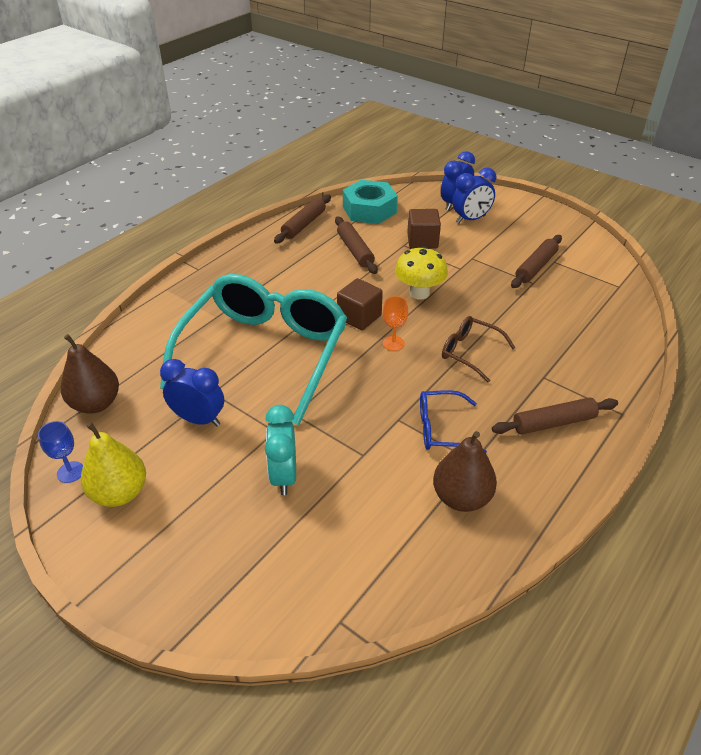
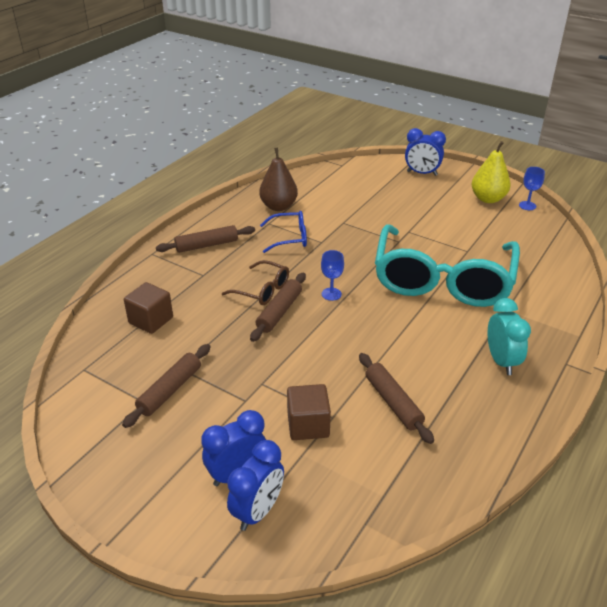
camera: 175 degrees right, 5 degrees down
(96, 403) = (548, 239): brown pear -> none
(198, 419) = (466, 234): blue clock -> blue clock (422, 173)
(284, 475) = (391, 210): turquoise clock -> turquoise clock (501, 361)
(304, 224) = (477, 446): brown rolling pin -> brown rolling pin (279, 312)
(359, 317) = (368, 317): brown cube -> brown cube (151, 320)
(369, 210) = (391, 487): turquoise nut -> none
(393, 343) = (331, 294): orange goblet -> blue goblet
(419, 293) = (309, 347): yellow mushroom -> none

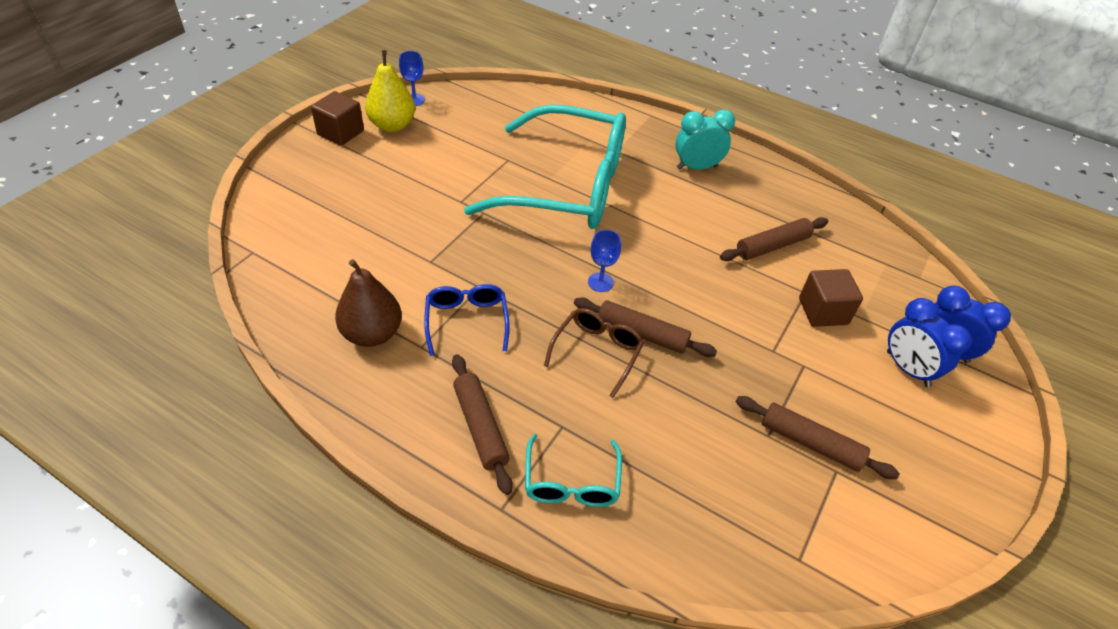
camera: 95 degrees left, 10 degrees up
(151, 320) = (679, 484): brown cube -> brown cube (340, 133)
(162, 277) = (571, 483): none -> turquoise glasses
(422, 173) = (308, 171): blue clock -> none

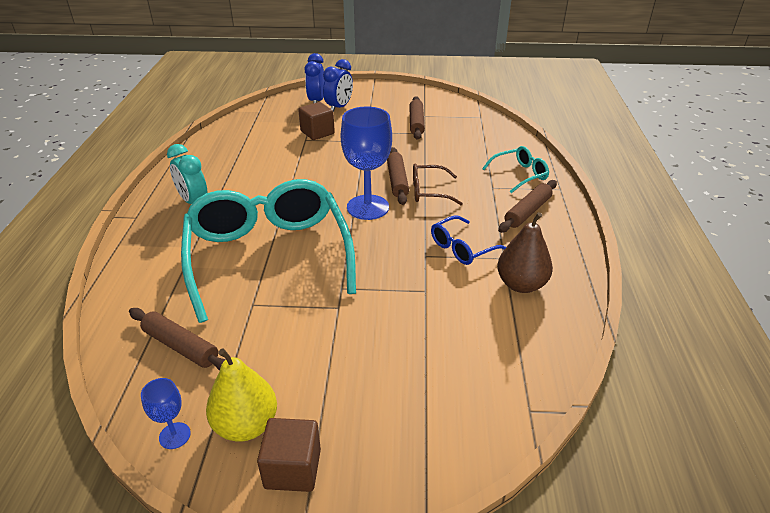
camera: 115 degrees left, 10 degrees down
(600, 282) = (368, 207): blue goblet -> blue goblet, size x2.12
(772, 246) = (269, 156): brown rolling pin -> brown rolling pin (181, 346)

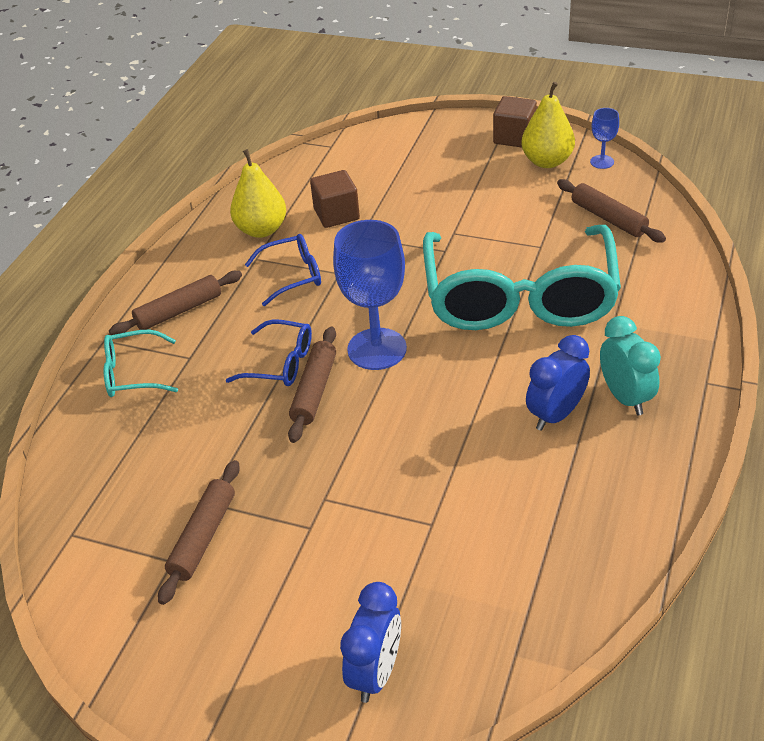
camera: 160 degrees left, 5 degrees up
(317, 132) = (403, 542): brown cube -> brown cube (336, 214)
(339, 107) = (333, 631): blue clock -> blue clock (556, 415)
(428, 191) = (281, 363): brown glasses -> blue glasses
(521, 284) = (261, 230): brown pear -> yellow pear

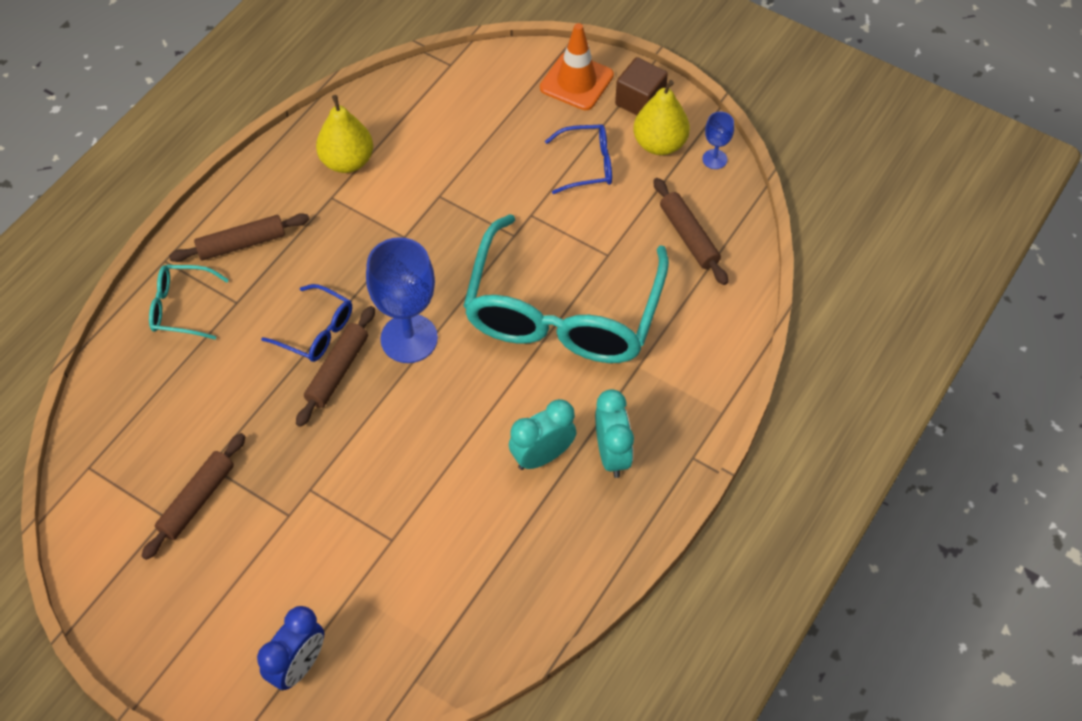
camera: 10 degrees right, 15 degrees up
(293, 275) = (360, 228): blue glasses -> blue glasses (588, 165)
(336, 214) = (426, 160): brown cube -> none
(451, 135) = (576, 81): none -> orange traffic cone
(556, 415) = (542, 456): blue clock -> turquoise clock

